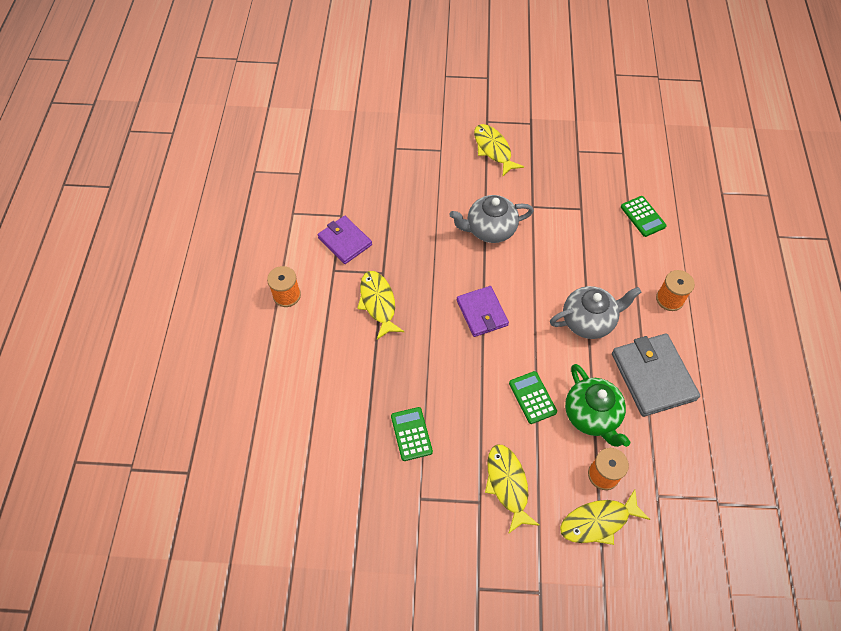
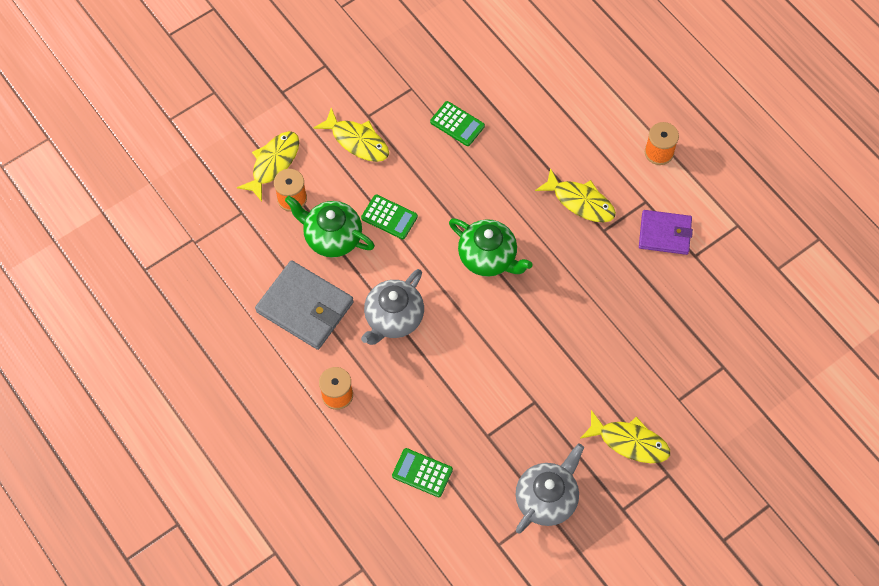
camera: 140 degrees right, 5 degrees up
(482, 313) = (488, 257): purple wallet -> green teapot
(490, 229) = (552, 344): grey teapot -> grey teapot (547, 498)

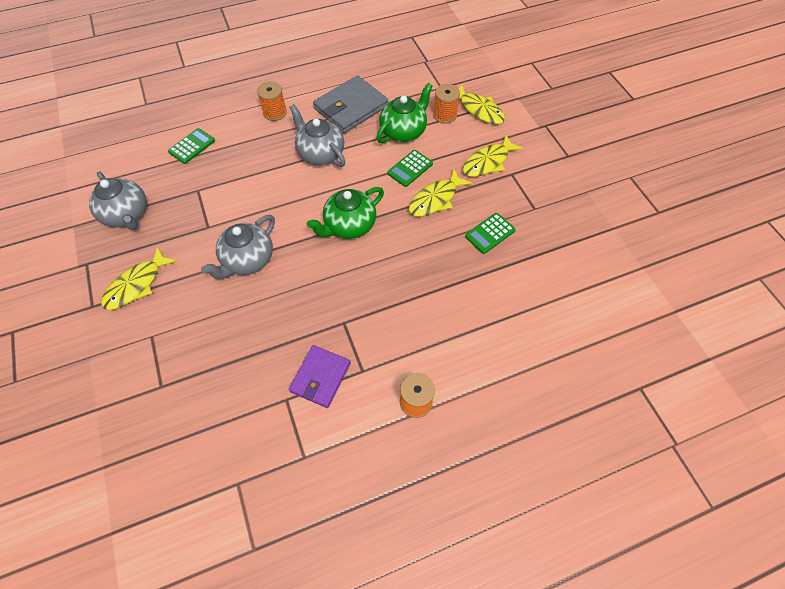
camera: 105 degrees right, 5 degrees down
(564, 343) = (247, 260): none -> grey teapot
(580, 201) = (381, 311): yellow fish -> yellow fish (435, 199)

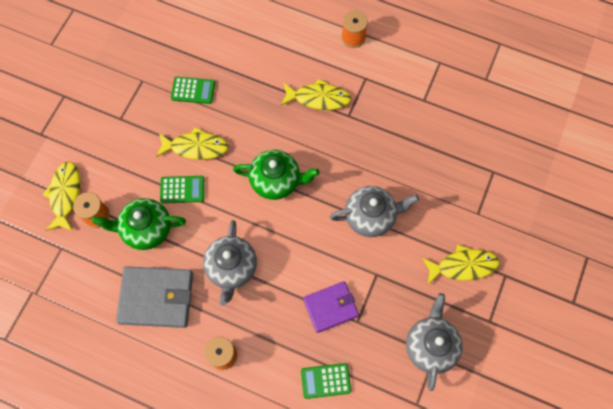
camera: 135 degrees left, 10 degrees up
(320, 377) = (393, 95): purple wallet -> purple wallet (330, 307)
(488, 162) = (123, 142): yellow fish -> yellow fish (318, 98)

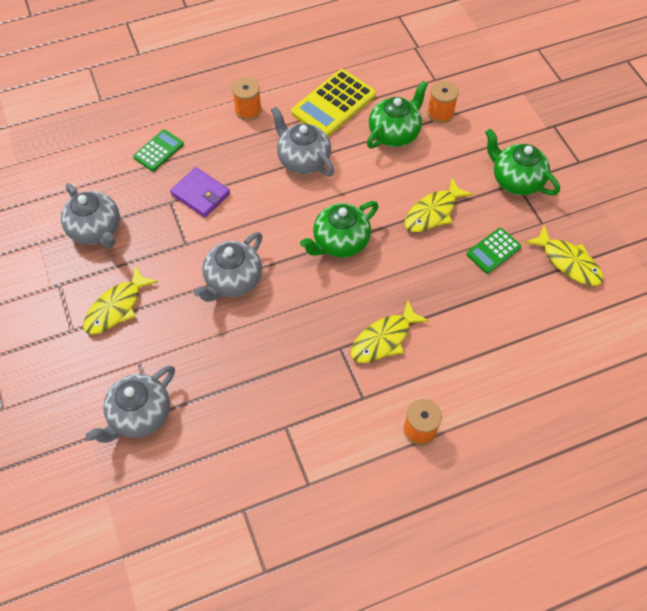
camera: 135 degrees right, 10 degrees down
(65, 195) = (479, 107): yellow fish -> yellow fish (568, 262)
(118, 120) = (515, 180): none -> green teapot
(156, 298) = (333, 104): grey wallet -> yellow calculator
(182, 189) = (403, 177): green calculator -> none
(330, 307) = (200, 194): purple wallet -> purple wallet turned 75 degrees counterclockwise
(503, 178) = (139, 415): none -> grey teapot

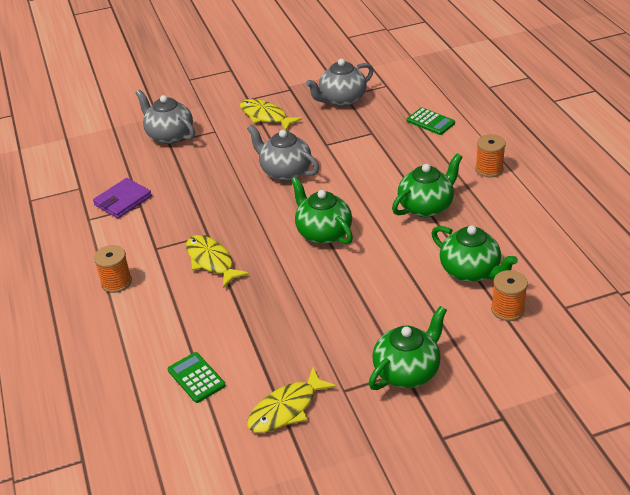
camera: 95 degrees right, 20 degrees down
(200, 194) = (380, 148): purple wallet -> purple wallet (123, 200)
(303, 160) = (426, 206): grey teapot -> green teapot
(333, 104) = (508, 226): yellow calculator -> none
(433, 212) = (359, 298): yellow fish -> none
(493, 251) = (306, 344): green calculator -> green calculator (196, 378)

